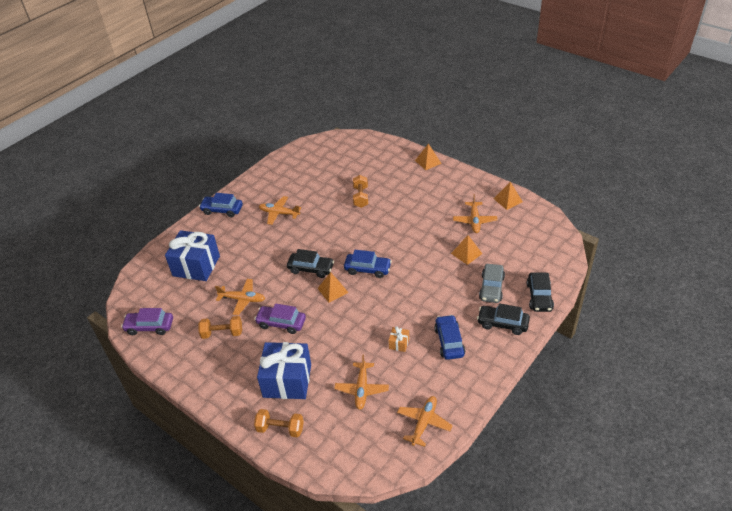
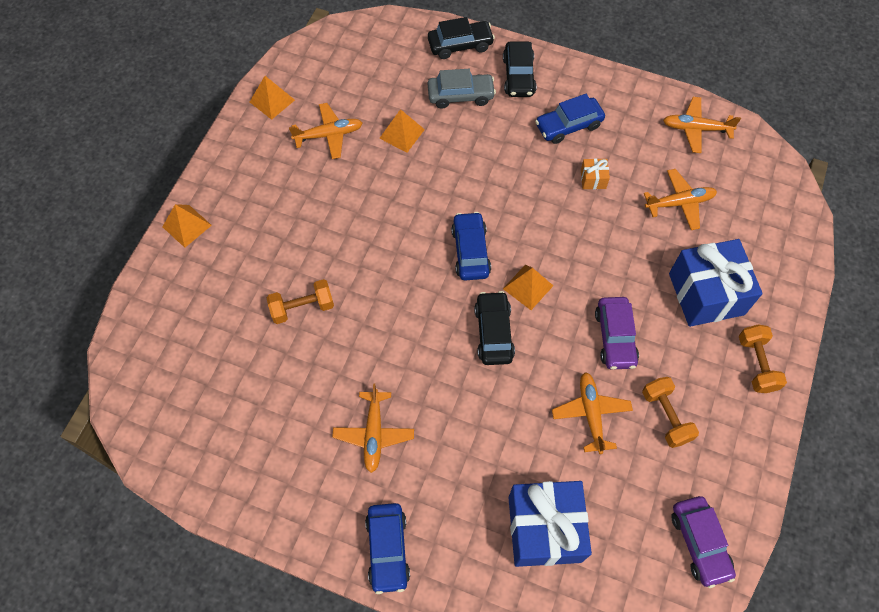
camera: 110 degrees left, 20 degrees up
(280, 429) = (777, 277): orange dumbbell -> orange dumbbell (756, 364)

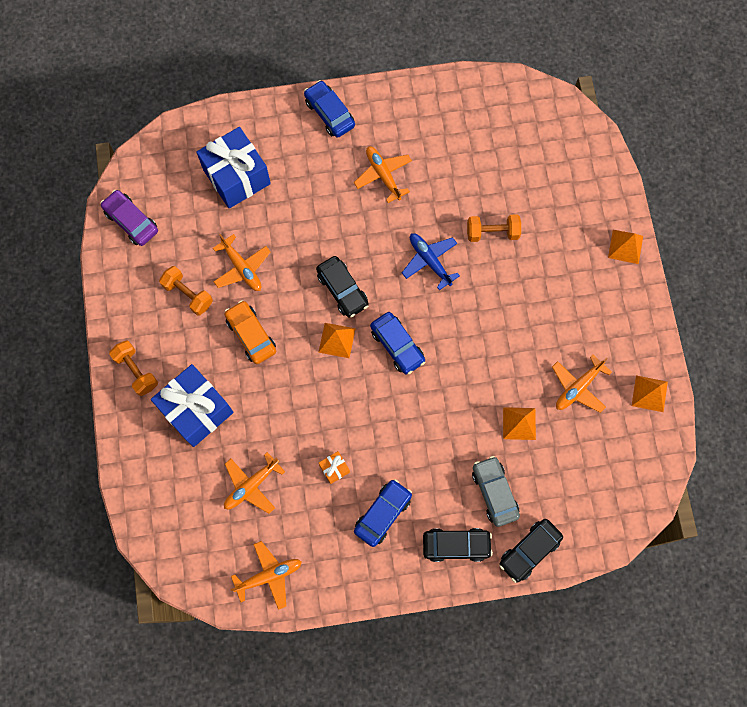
camera: 150 degrees right, 10 degrees up
(302, 308) = (492, 232): orange dumbbell -> orange dumbbell turned 45 degrees clockwise
(386, 314) = (429, 261): none -> blue plane
(460, 95) = (494, 492): grey car -> grey car turned 105 degrees clockwise
(518, 76) = (456, 545): black car -> black car turned 120 degrees clockwise
(615, 337) = (251, 335): purple car -> orange car

